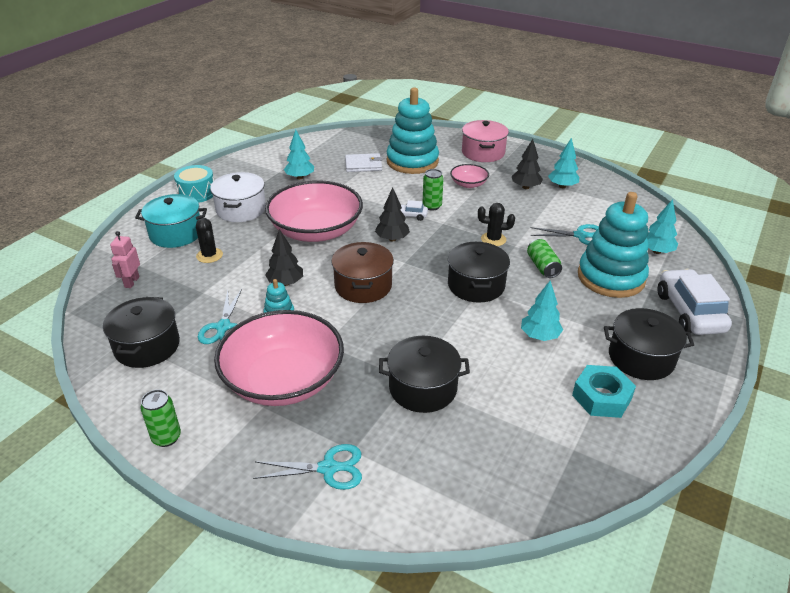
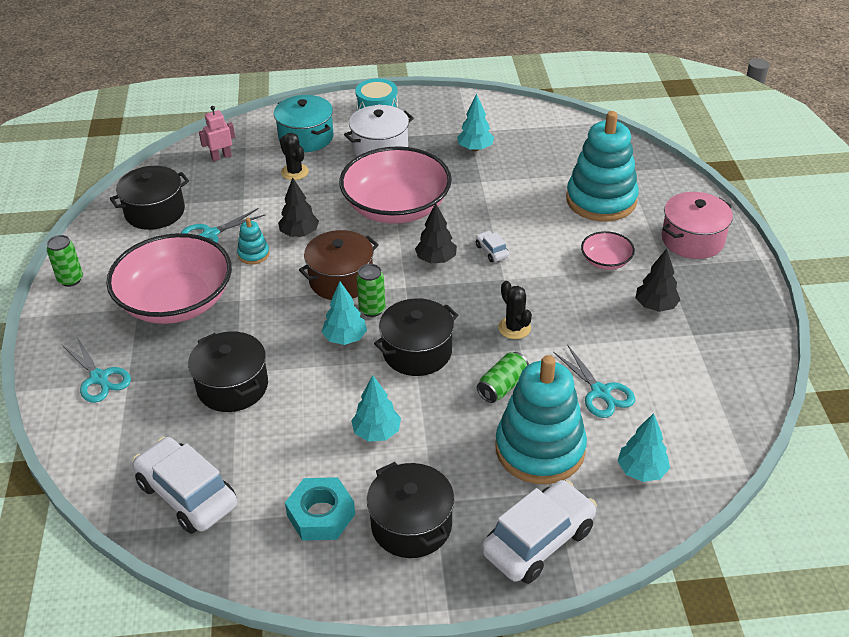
camera: 55 degrees right, 5 degrees up
(209, 255) = (294, 172): black cactus -> black cactus turned 60 degrees counterclockwise
(363, 165) = (550, 173): white wallet -> none
(432, 206) = (527, 256): green can -> green can (372, 309)
(525, 464) = (187, 494): none -> white car
(562, 186) = (697, 334): turquoise tree -> turquoise tree (345, 338)

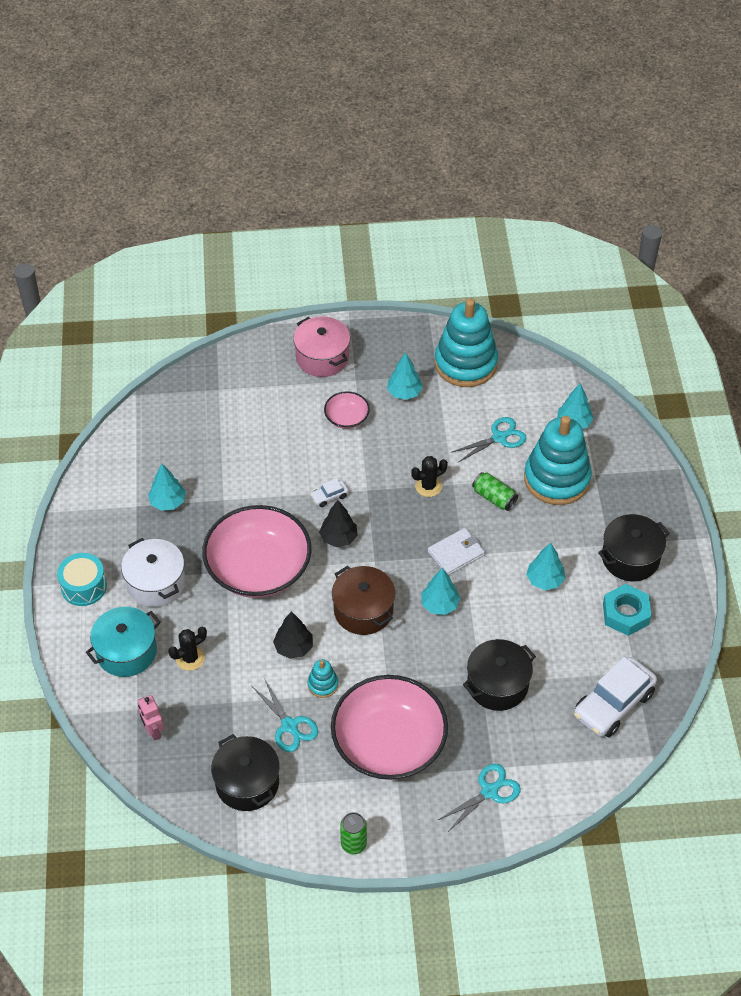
camera: 90 degrees left, 10 degrees up
(372, 309) = (404, 586): green can -> none
(417, 352) = (456, 553): black pot -> white wallet
(538, 541) = (638, 485): white car -> none
(601, 200) = (262, 412): turquoise stacking toy -> turquoise stacking toy (465, 363)
(655, 306) = (404, 393): black tree -> turquoise tree

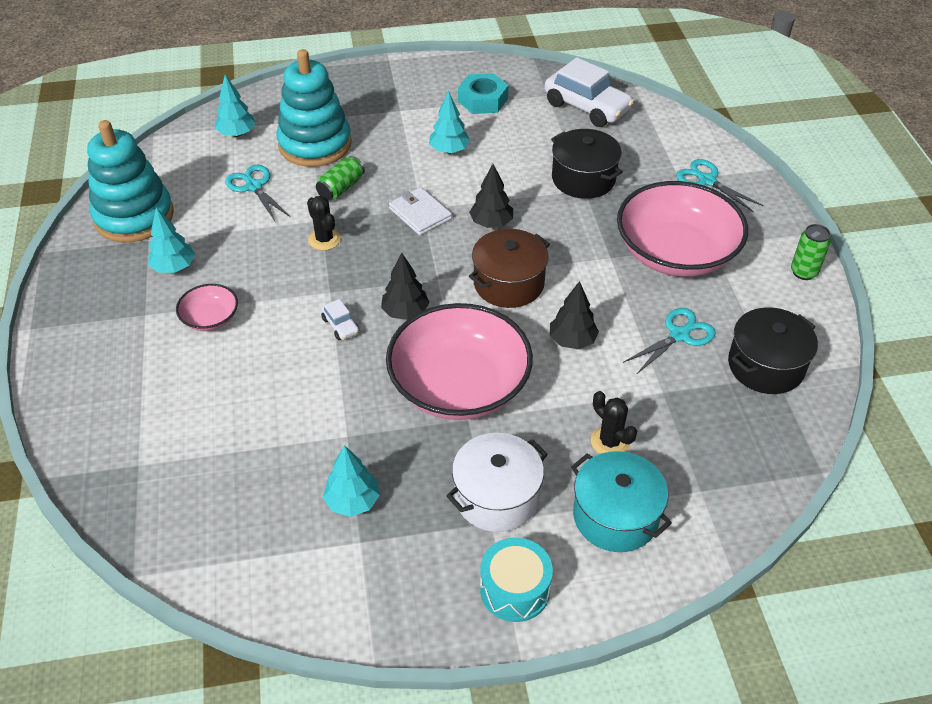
camera: 95 degrees left, 5 degrees down
(153, 731) = (727, 468): pink robot -> none
(322, 357) = (97, 351): pink pot -> none
(323, 684) = (616, 311): turquoise stacking toy -> none
(439, 605) = (491, 223): turquoise tree -> black tree
(630, 558) = (416, 97): black pot -> none

